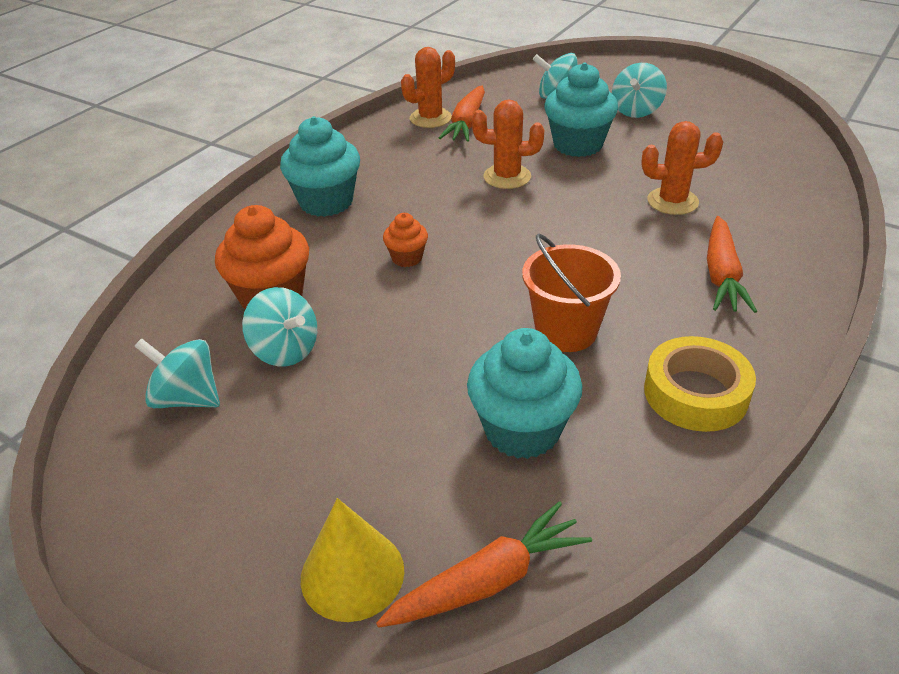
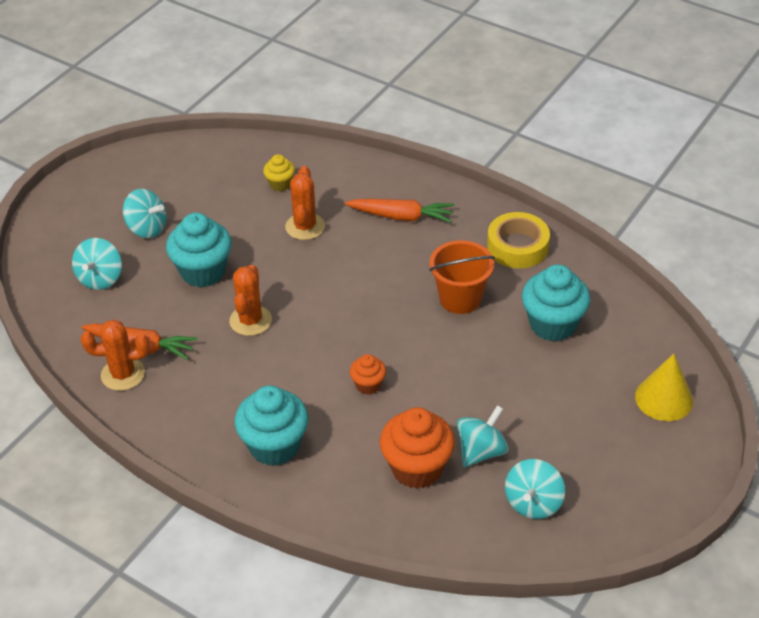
camera: 90 degrees left, 5 degrees up
(430, 118) = (123, 374): orange cactus -> orange cactus turned 60 degrees counterclockwise
(488, 580) = (660, 342): orange carrot -> none
(745, 180) = (280, 184): none -> yellow cupcake

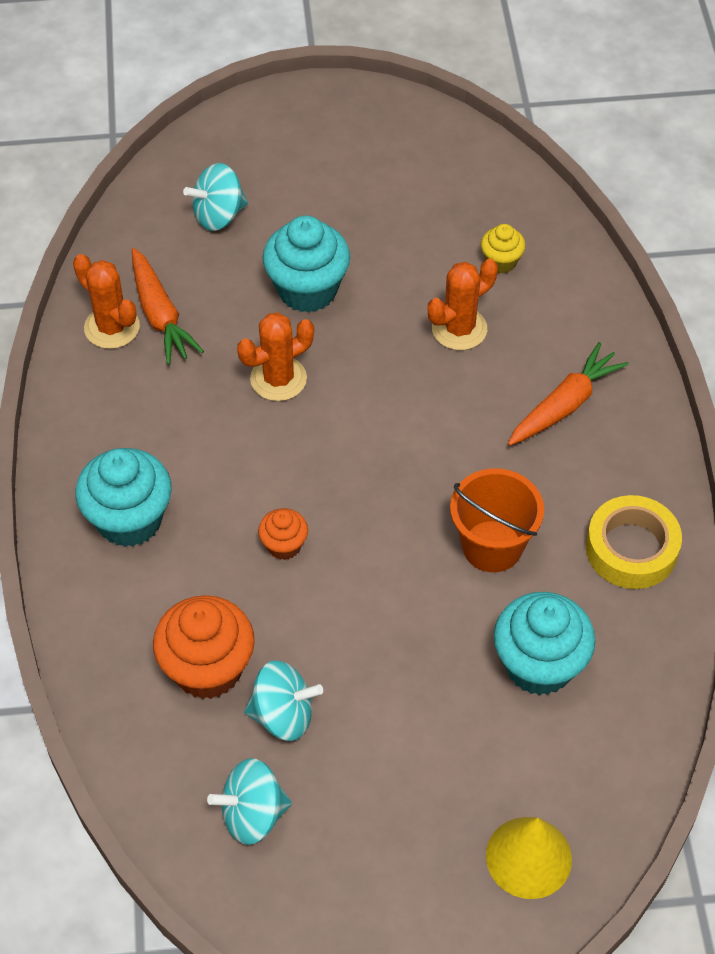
camera: 50 degrees right, 10 degrees up
(147, 228) = (322, 200): turquoise spinning top -> none
(401, 216) = (565, 404): orange carrot -> orange carrot turned 105 degrees counterclockwise

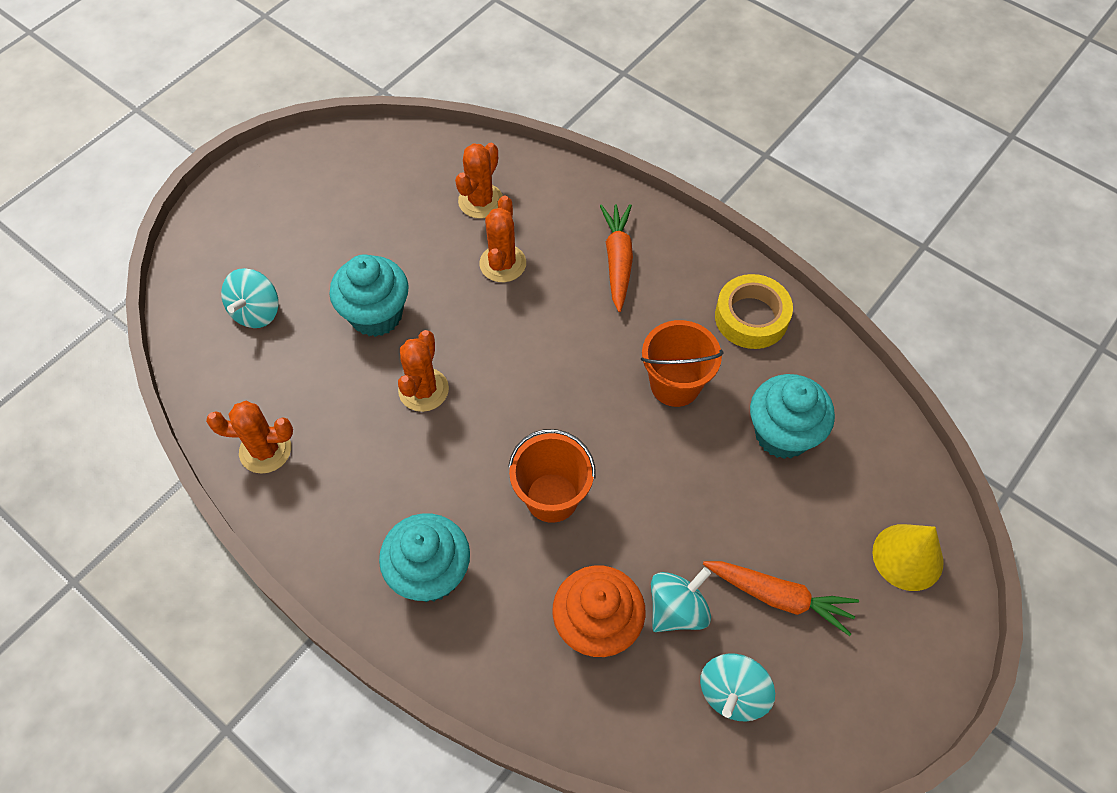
camera: 45 degrees left, 5 degrees up
(160, 315) = (291, 413): orange carrot -> orange carrot (779, 597)
(284, 545) = (552, 497): orange cupcake -> orange bucket
(501, 262) = (480, 201): yellow cupcake -> orange cactus

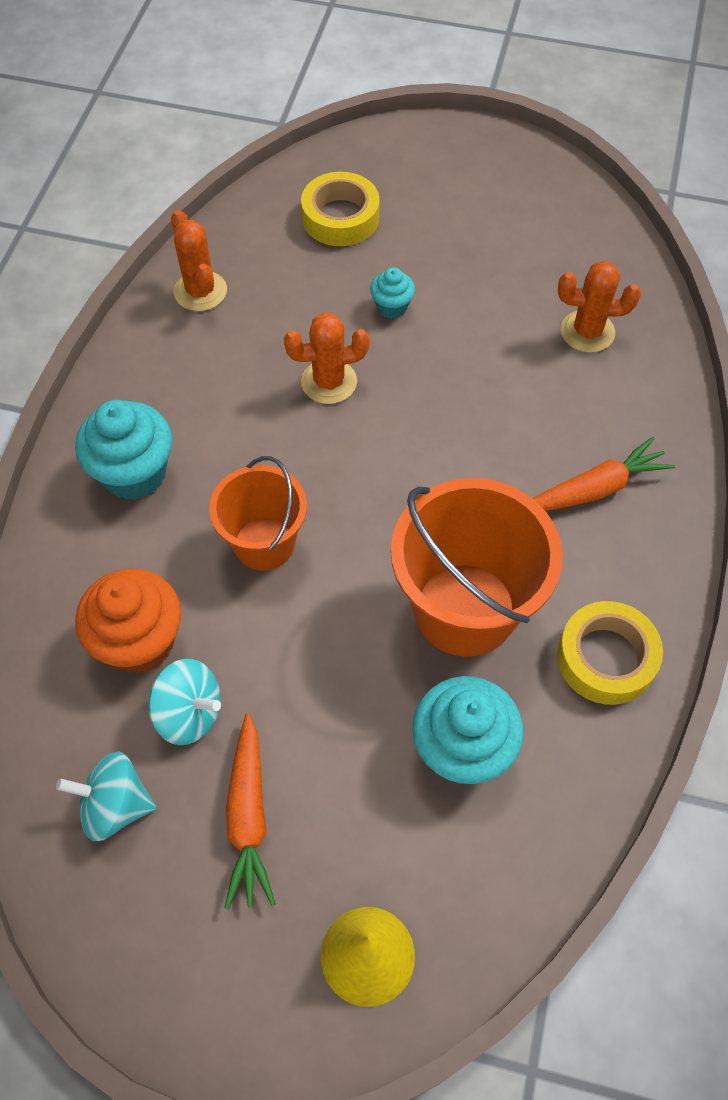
camera: 65 degrees right, 0 degrees up
(257, 312) = (340, 217): turquoise spinning top -> yellow tape
(376, 315) = (392, 307): turquoise cupcake -> turquoise cupcake, size x0.52
(502, 263) = (520, 384): orange cactus -> none
(675, 384) = (465, 609): orange bucket -> orange bucket, size x1.63

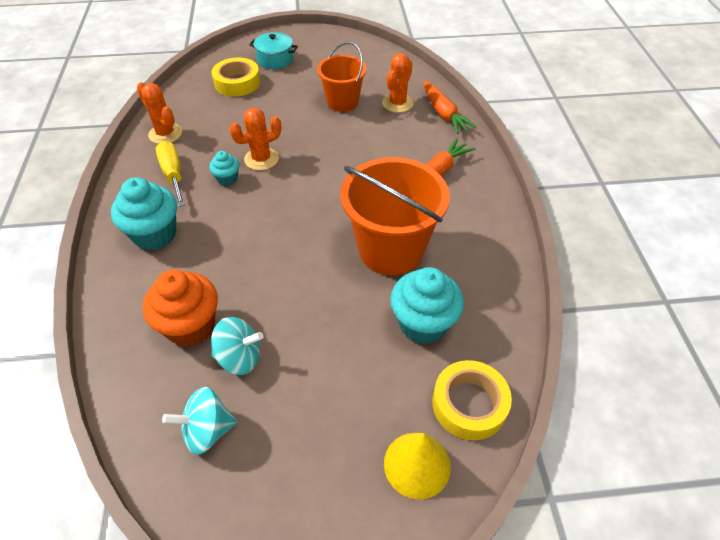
camera: 20 degrees left, 10 degrees down
(190, 372) = (173, 174): none -> yellow screwdriver
(249, 817) = (303, 406): orange carrot -> orange carrot (444, 113)
(264, 543) = (253, 249): orange bucket -> orange bucket (342, 102)
(392, 307) = (284, 116): turquoise cupcake -> turquoise cupcake (227, 179)
(417, 184) = (275, 60): none -> turquoise pot
(587, 332) = (397, 103): orange cactus -> orange cactus turned 45 degrees counterclockwise
(606, 658) = (483, 251): yellow tape -> yellow tape (469, 404)

